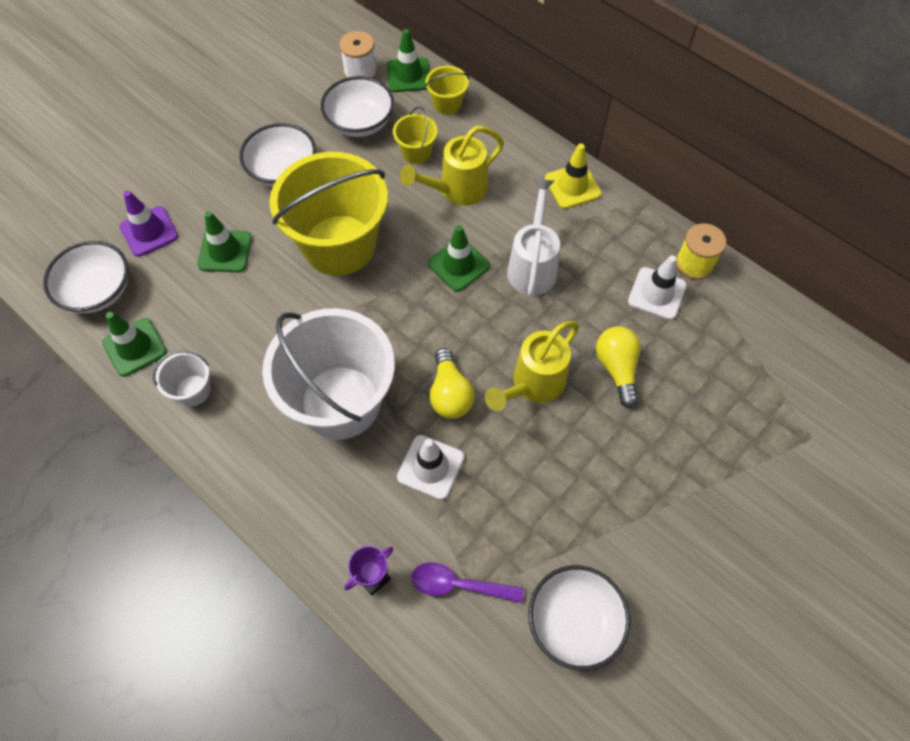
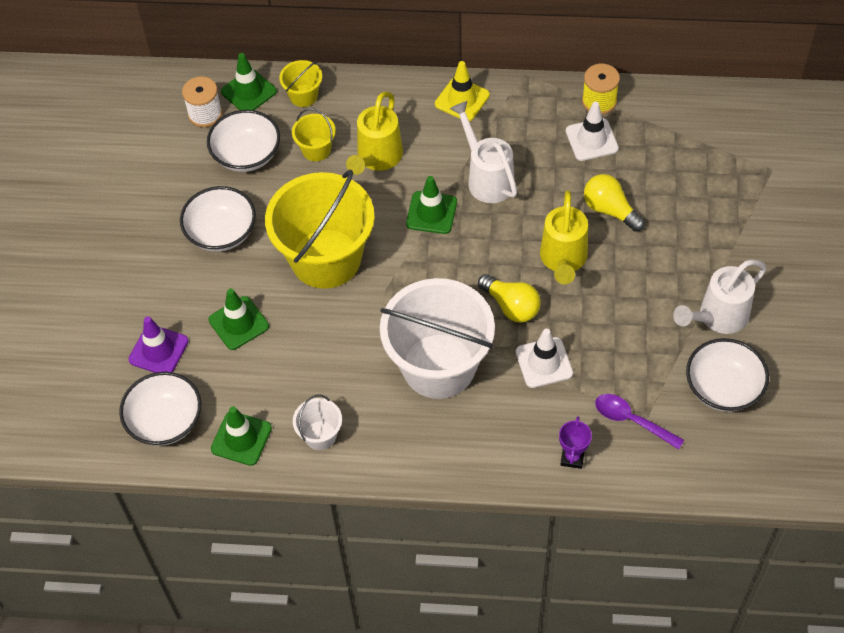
camera: 35 degrees left, 5 degrees down
(458, 585) = (631, 420): purple spoon -> purple spoon turned 60 degrees clockwise
(631, 546) = (718, 317): none -> white watering can

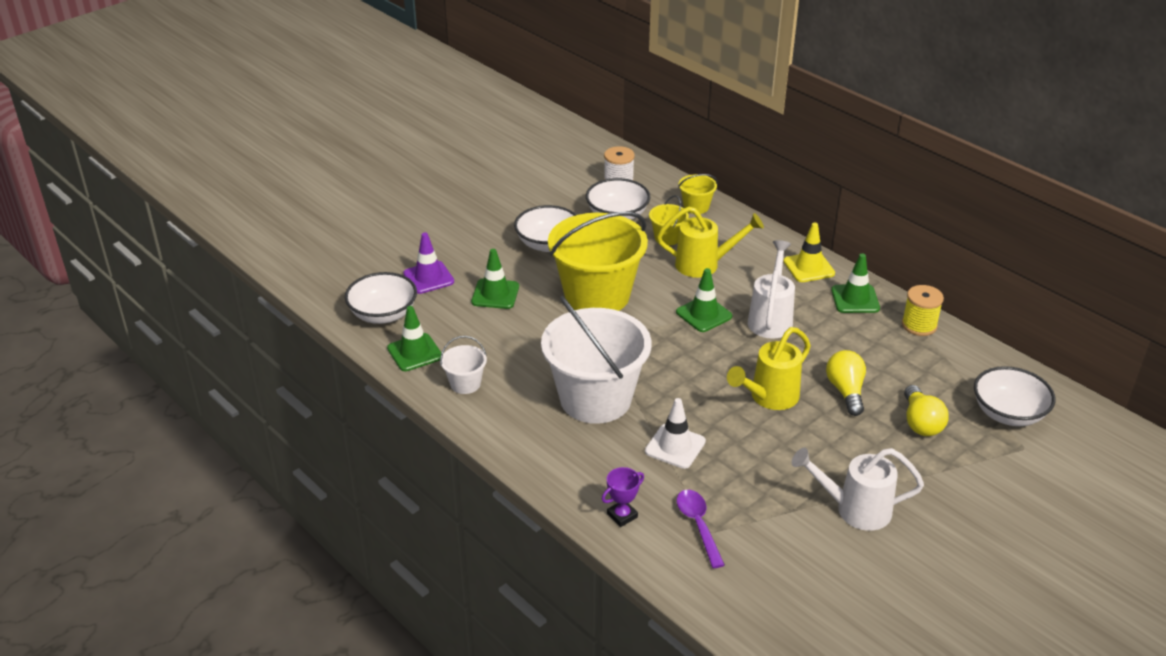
camera: 40 degrees right, 20 degrees down
(248, 91) = (662, 186): green traffic cone -> green traffic cone (855, 299)
(377, 158) = (704, 265): yellow watering can -> yellow watering can turned 150 degrees counterclockwise
(511, 306) = (693, 399): yellow light bulb -> yellow light bulb (920, 423)
(591, 140) = (884, 343): white traffic cone -> none
(723, 388) = (802, 556): white bowl -> white bowl (1008, 413)

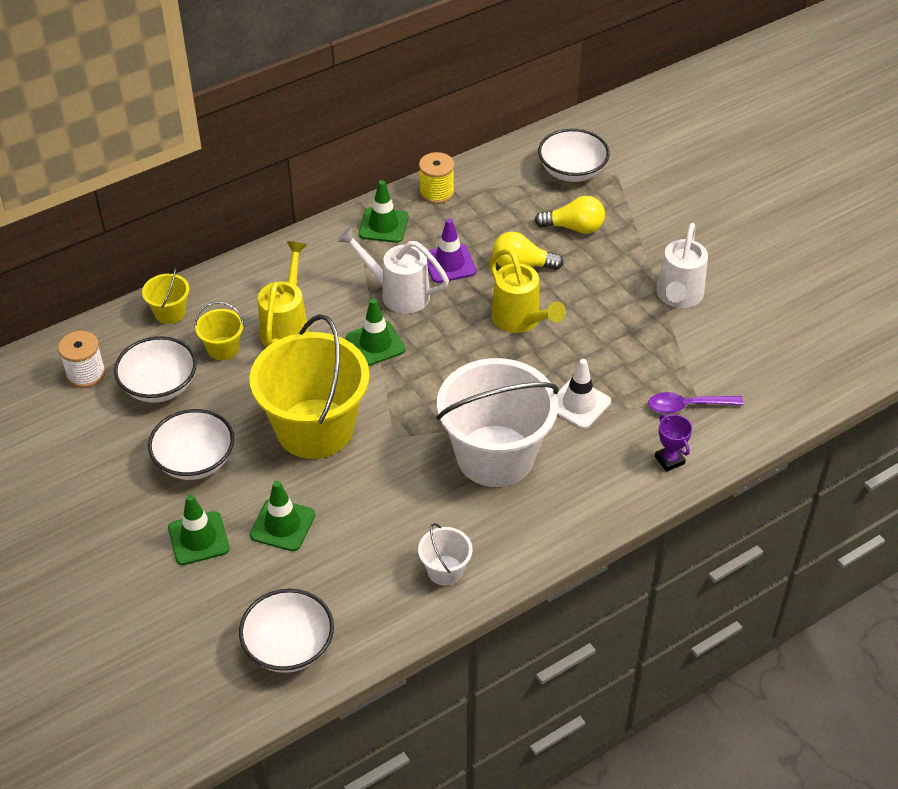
camera: 80 degrees left, 10 degrees up
(414, 352) = (375, 617): green traffic cone -> green traffic cone (198, 538)
(428, 278) = (225, 592): purple traffic cone -> purple traffic cone (449, 264)
(809, 267) = (319, 246): yellow traffic cone -> none

